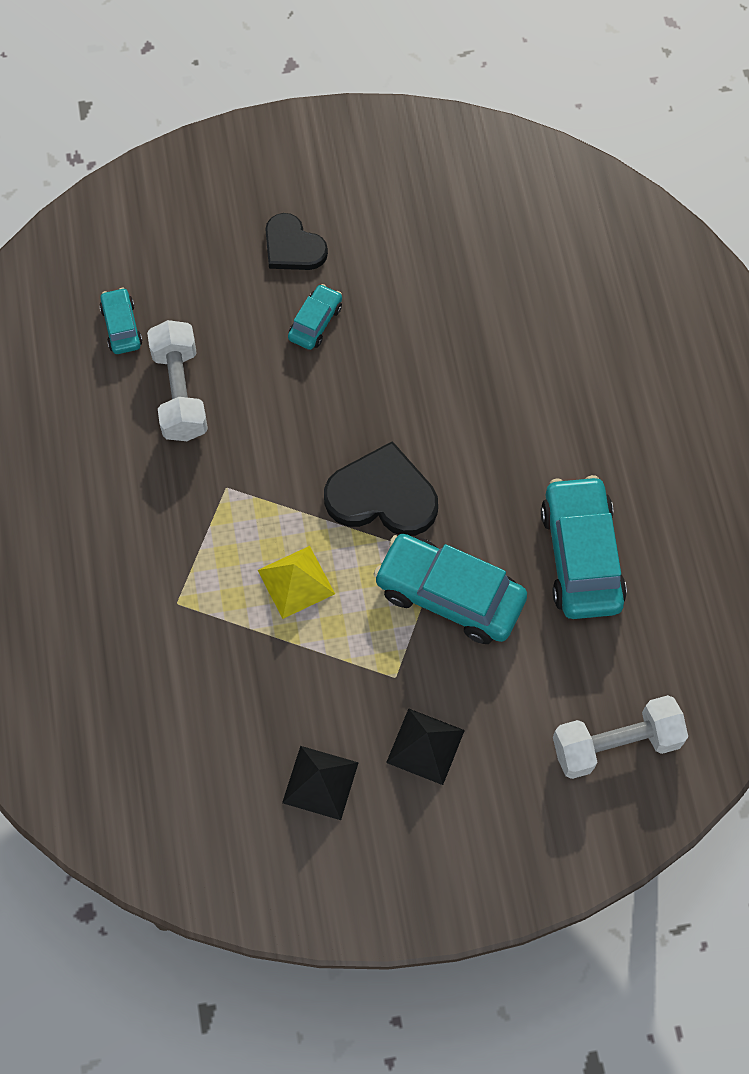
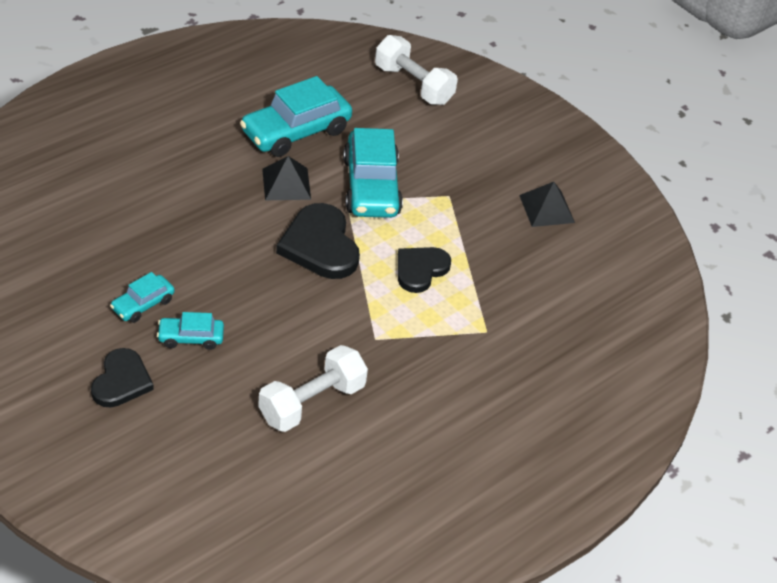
camera: 125 degrees left, 20 degrees down
(121, 326) = (273, 472): turquoise car -> turquoise car (143, 304)
(296, 581) = (420, 270): yellow pyramid -> black heart
(425, 746) = (483, 167): black pyramid -> black pyramid (286, 184)

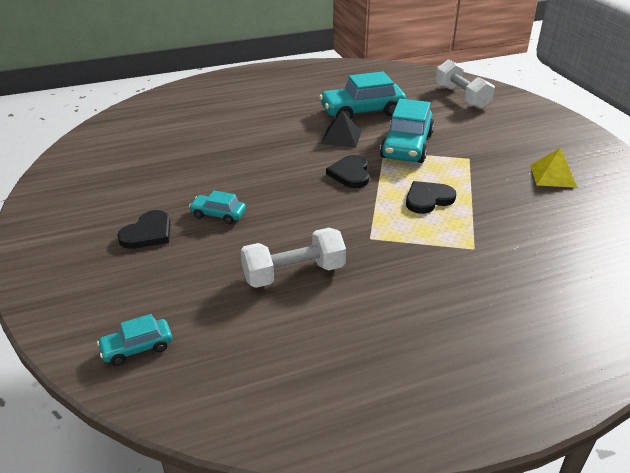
camera: 25 degrees right, 10 degrees down
(143, 304) = (195, 189): turquoise car -> turquoise car (137, 348)
(320, 245) = (350, 174): black heart -> black heart, size x0.67
(546, 209) = (553, 176): black pyramid -> yellow pyramid

